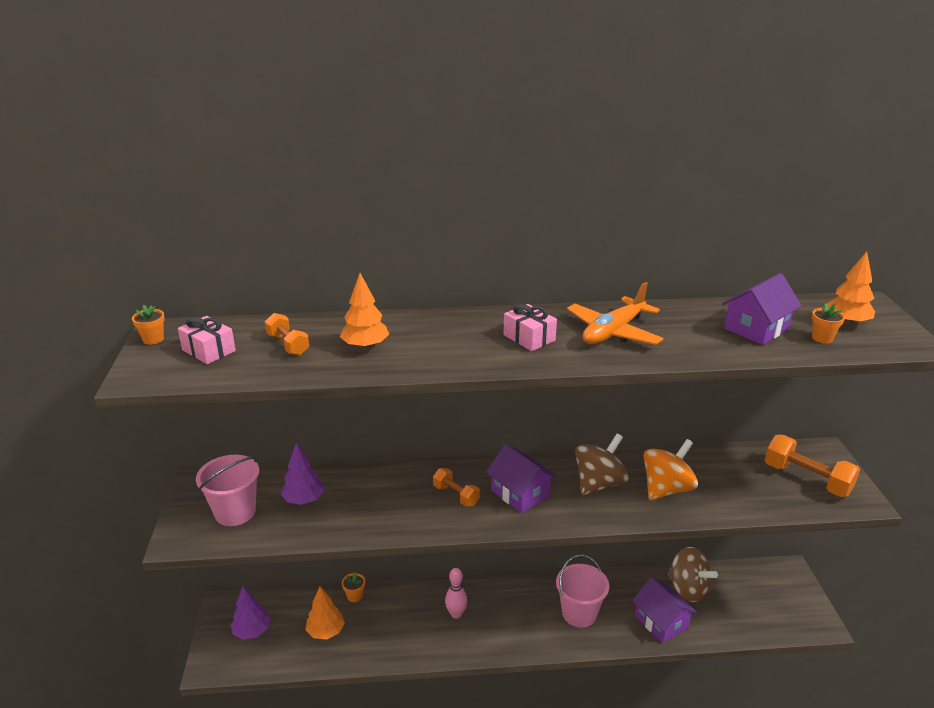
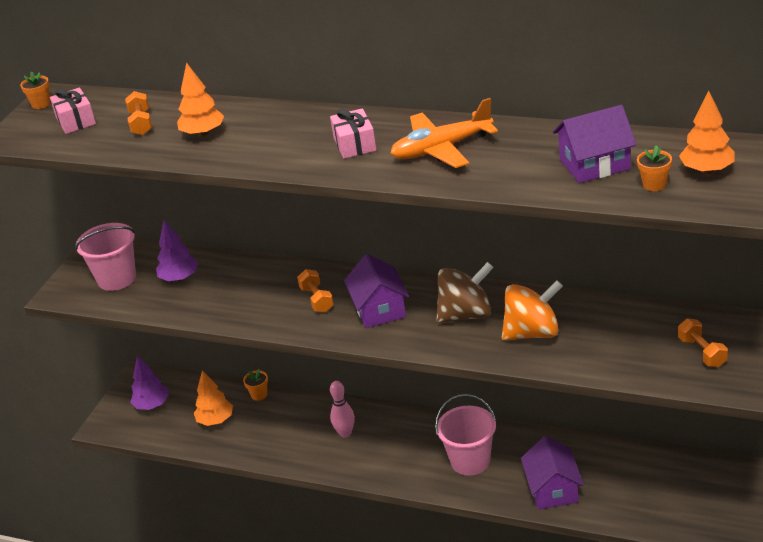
camera: 30 degrees right, 5 degrees up
(688, 589) = (609, 465): brown spinning top -> none
(807, 479) = (702, 352): orange dumbbell -> orange dumbbell, size x0.58

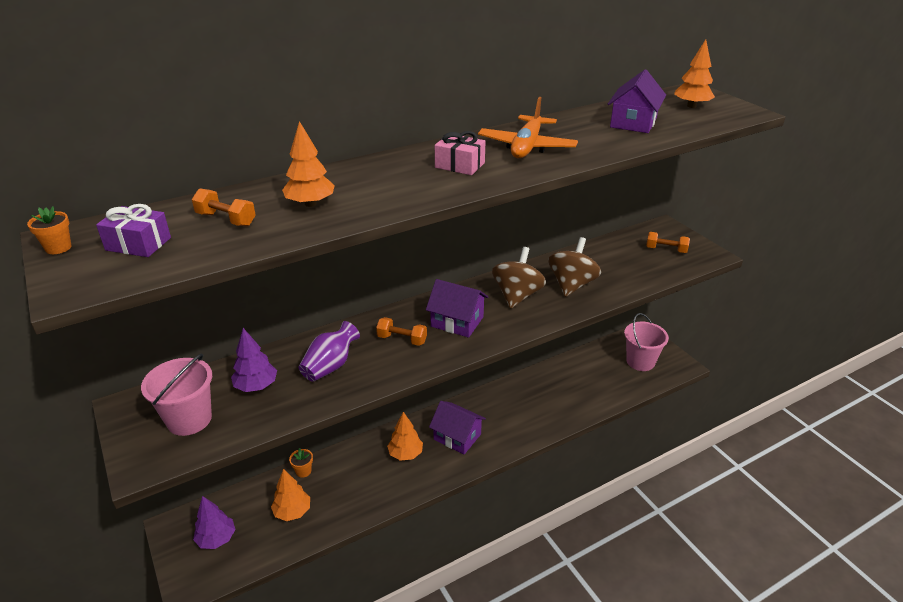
camera: 55 degrees left, 0 degrees up
(76, 121) = (138, 244): pink gift -> purple gift
(241, 291) = (330, 366): none -> purple vase
(345, 433) = (405, 454): pink bowling pin -> orange tree
(470, 461) = (507, 418): pink bucket -> pink bucket (640, 361)
(532, 333) = (571, 285): orange spinning top -> brown spinning top
(552, 489) = (572, 402): purple house -> purple house (457, 437)
(654, 185) = (685, 120): orange flower pot -> none

